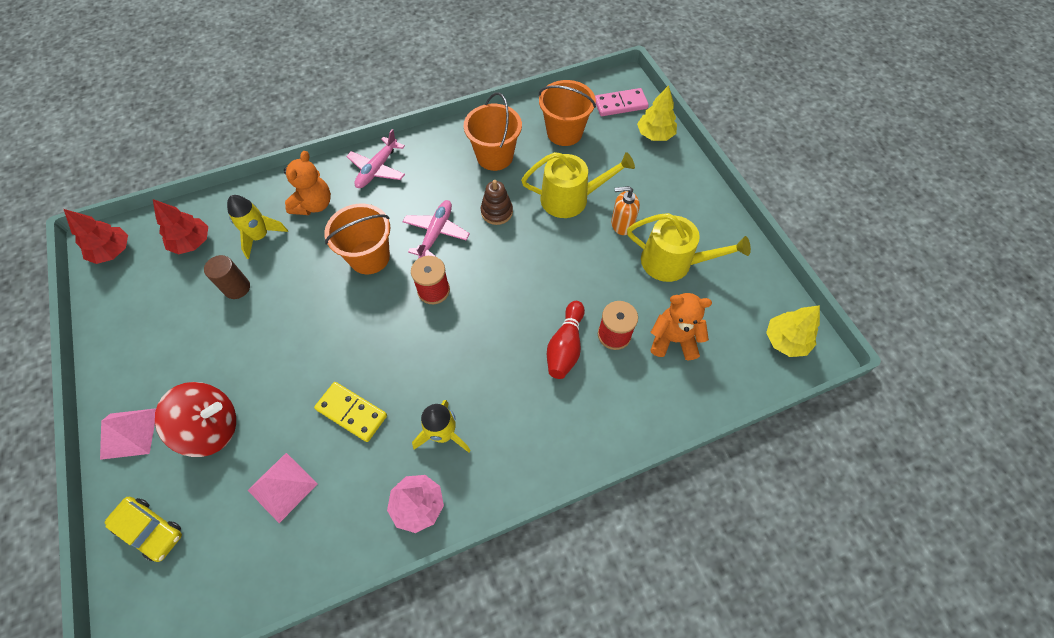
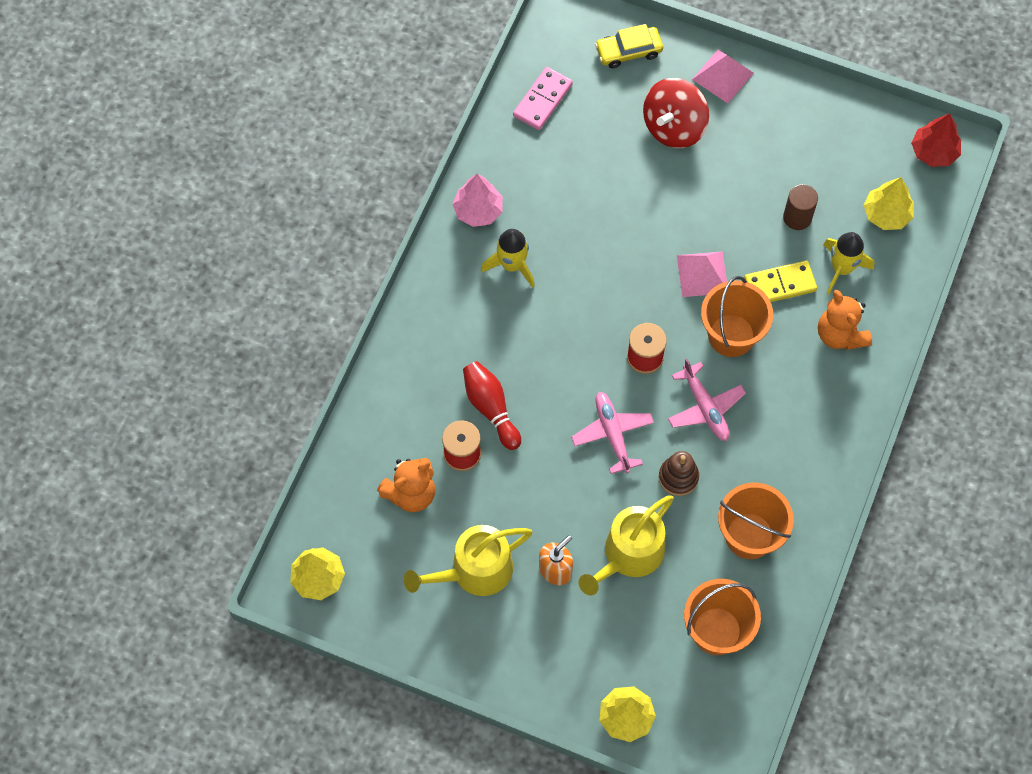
camera: 135 degrees right, 5 degrees up
(192, 242) = (886, 214): red tree -> yellow tree
(282, 487) = (579, 141): pink pyramid -> pink pyramid (702, 274)
(352, 412) = (592, 220): yellow domino -> yellow domino (780, 285)
(377, 169) = (835, 419): pink plane -> pink plane (612, 434)
(620, 104) = (700, 727): pink domino -> pink domino (542, 100)

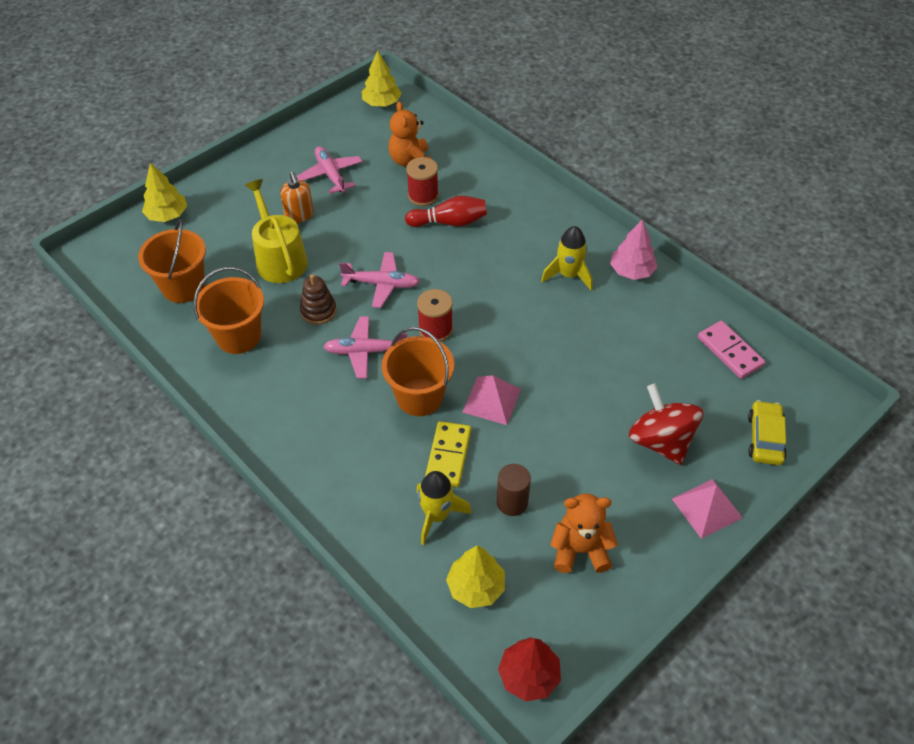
camera: 115 degrees right, 15 degrees down
(474, 571) = (331, 175): yellow watering can -> pink plane
(840, 334) = (370, 482): orange teddy bear -> orange teddy bear (580, 550)

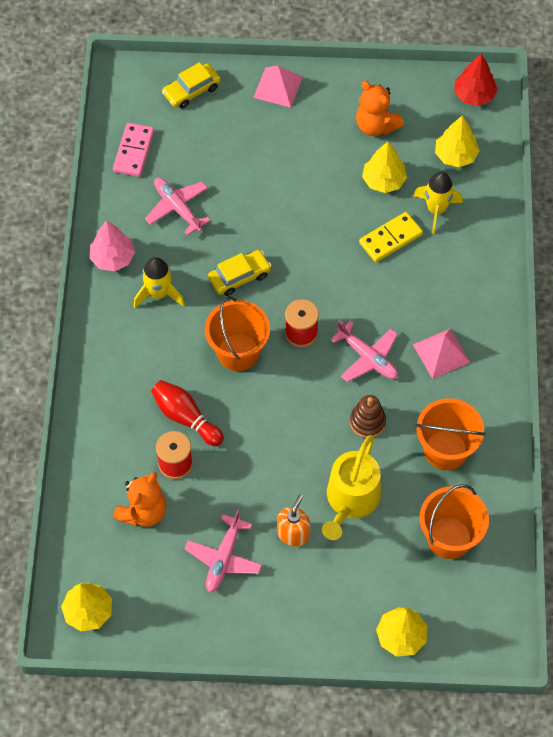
camera: 135 degrees left, 10 degrees up
(382, 284) = (298, 405): pink plane -> pink plane (177, 208)
(419, 397) = (366, 292): orange bucket -> orange bucket (238, 352)
(491, 400) = (323, 250): pink pyramid -> pink pyramid (441, 353)
(512, 502) = (383, 180): brown cylinder -> yellow tree
(529, 330) = (239, 276): none -> yellow car
(660, 441) = (253, 139): red spinning top -> none

